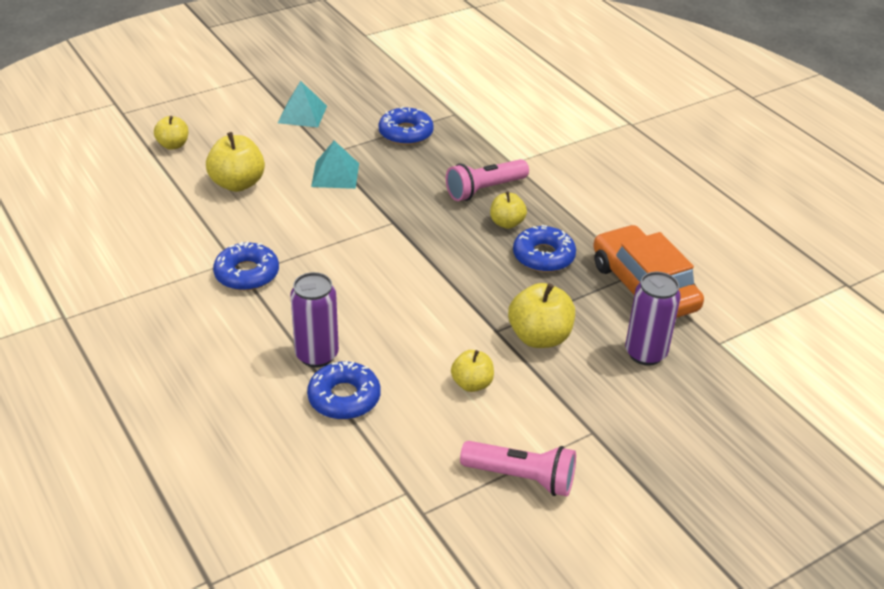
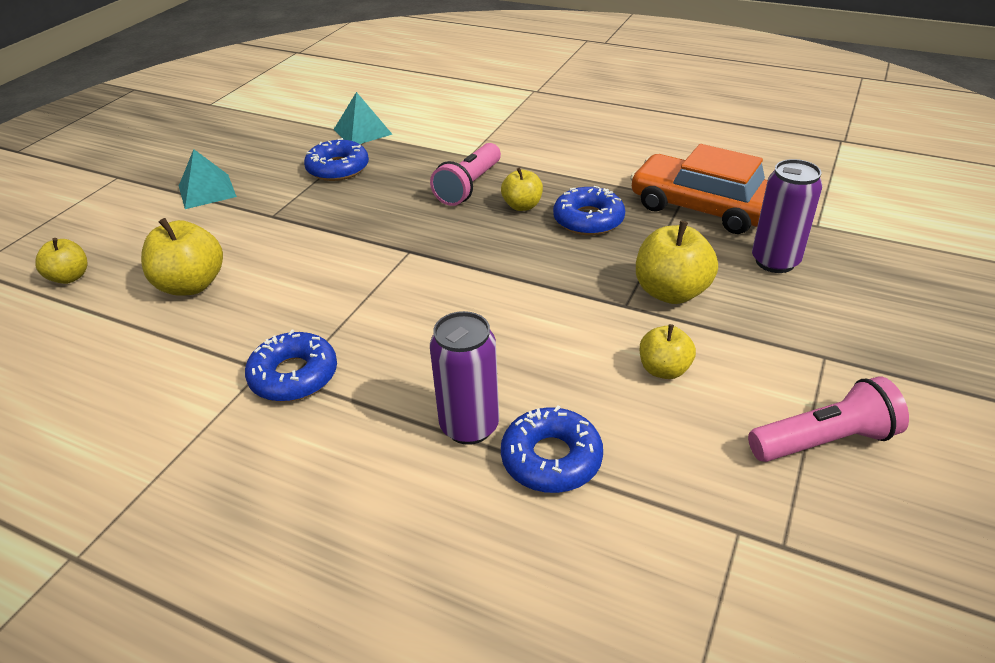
camera: 30 degrees left, 0 degrees up
(335, 175) = (300, 232): turquoise pyramid -> turquoise pyramid (362, 131)

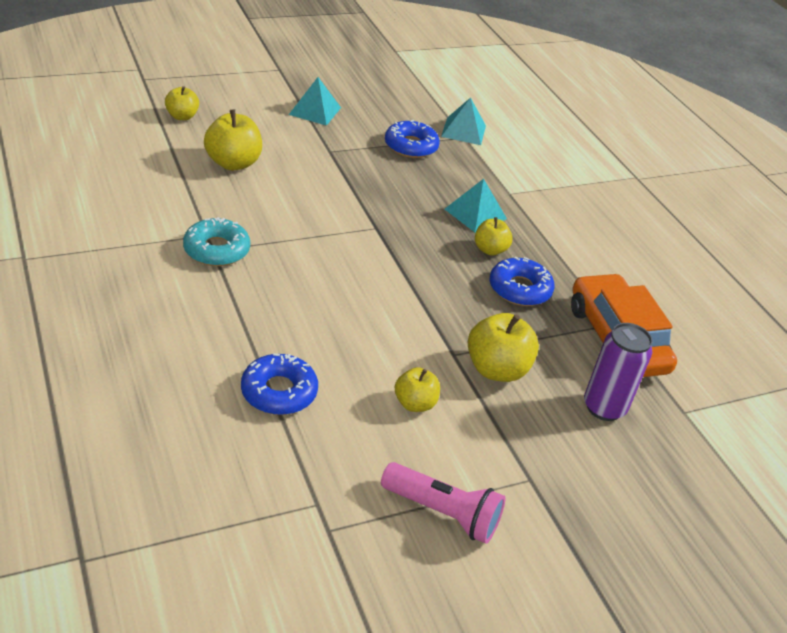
camera: 35 degrees right, 0 degrees up
(294, 376) = (216, 250): blue donut -> turquoise donut
(469, 186) = (475, 214): pink flashlight -> turquoise pyramid
(469, 426) = (263, 343): purple can -> none

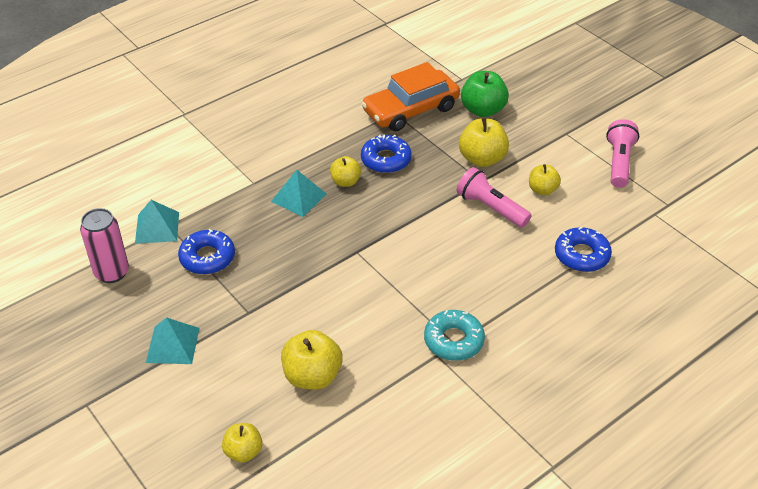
camera: 100 degrees left, 5 degrees up
(400, 344) = (491, 208): none -> pink flashlight
(415, 101) = (112, 272): none -> pink can
(604, 407) = (483, 110): purple can -> green apple

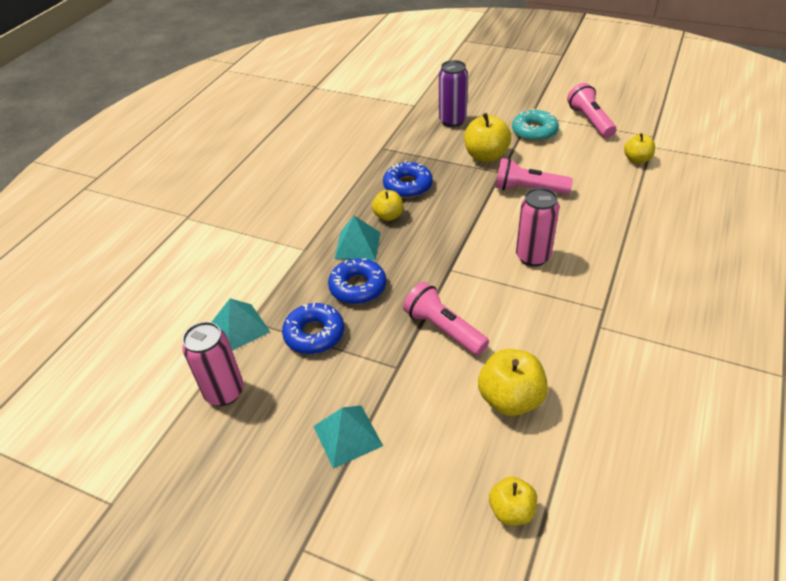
camera: 25 degrees left, 0 degrees up
(308, 299) = (443, 329): none -> pink flashlight
(410, 110) = (394, 141): orange car -> none
(436, 271) = (533, 257): none -> pink can
(453, 340) = (601, 307): turquoise donut -> turquoise donut (534, 131)
(483, 110) = (452, 121): green apple -> purple can
(542, 190) = (554, 161): yellow apple -> yellow apple (637, 159)
(581, 255) = (631, 196): blue donut -> blue donut (358, 287)

